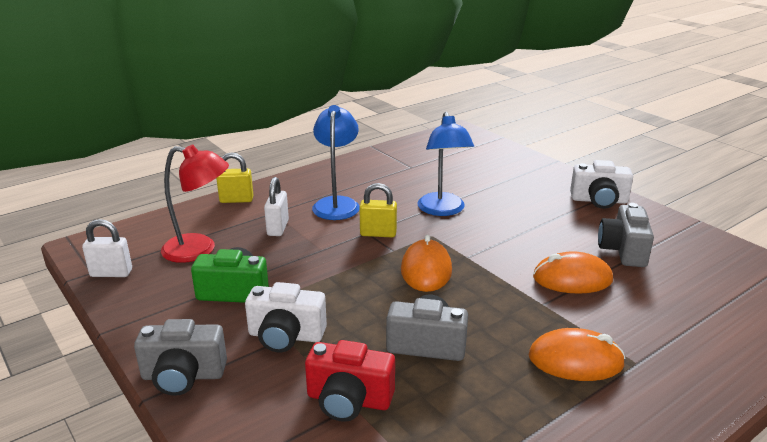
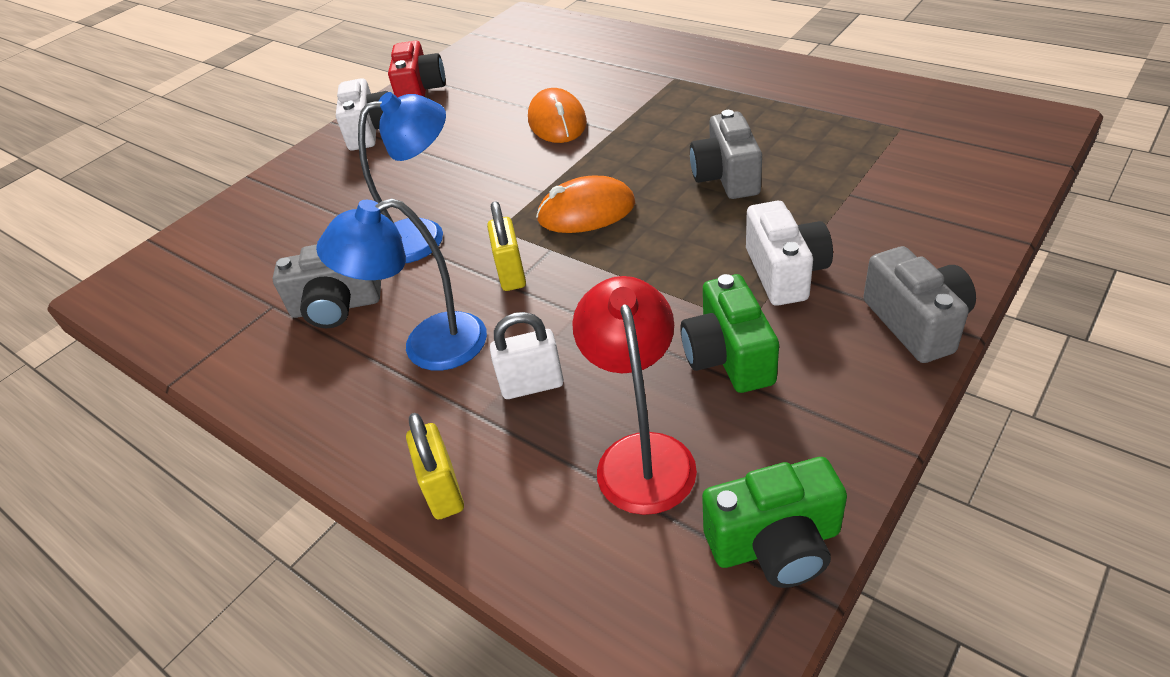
camera: 100 degrees left, 15 degrees up
(111, 273) = (775, 543): white padlock -> green camera
(349, 400) = (845, 197): red camera -> red camera (420, 91)
(575, 360) = (692, 101): orange mouse -> none
(623, 250) = (486, 104): grey camera -> grey camera (336, 306)

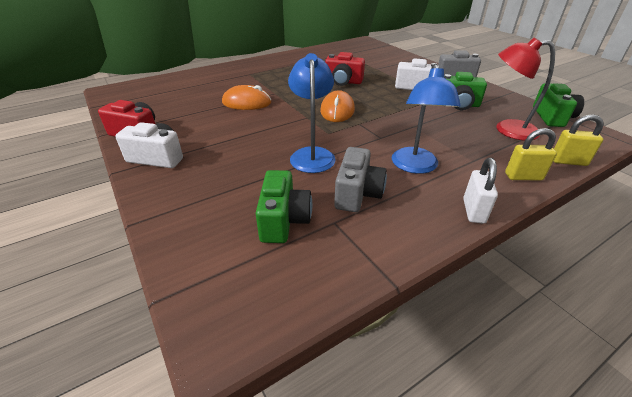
camera: 75 degrees left, 5 degrees down
(268, 266) = (283, 220): none -> green camera
(511, 274) = (371, 136): yellow padlock -> yellow padlock (568, 161)
(532, 385) = (458, 144): white padlock -> white padlock (473, 211)
(726, 177) = (343, 82): grey camera -> red camera

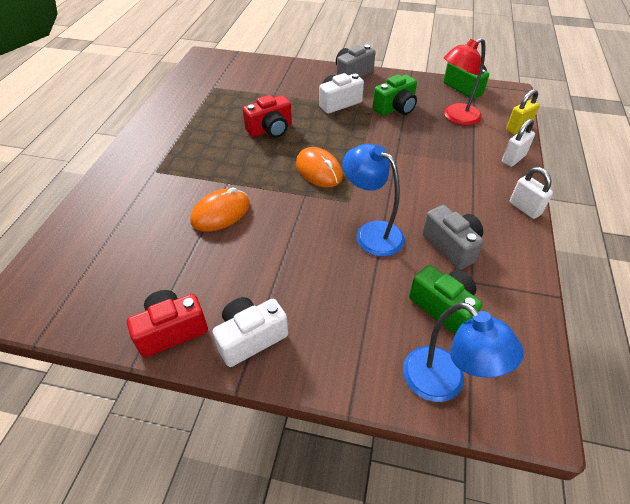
camera: 45 degrees left, 10 degrees up
(415, 167) = (450, 194): blue lamp -> blue lamp (443, 384)
(523, 176) = (513, 159): yellow padlock -> white padlock

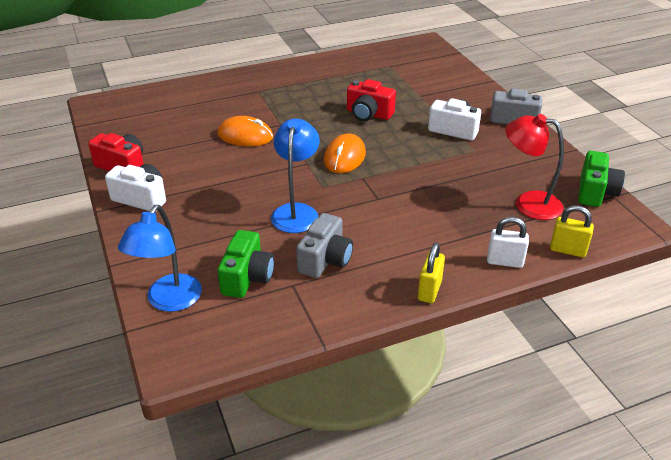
camera: 55 degrees right, 10 degrees down
(395, 108) = (491, 162): green camera -> none
(524, 208) = (429, 290): white padlock -> yellow padlock

